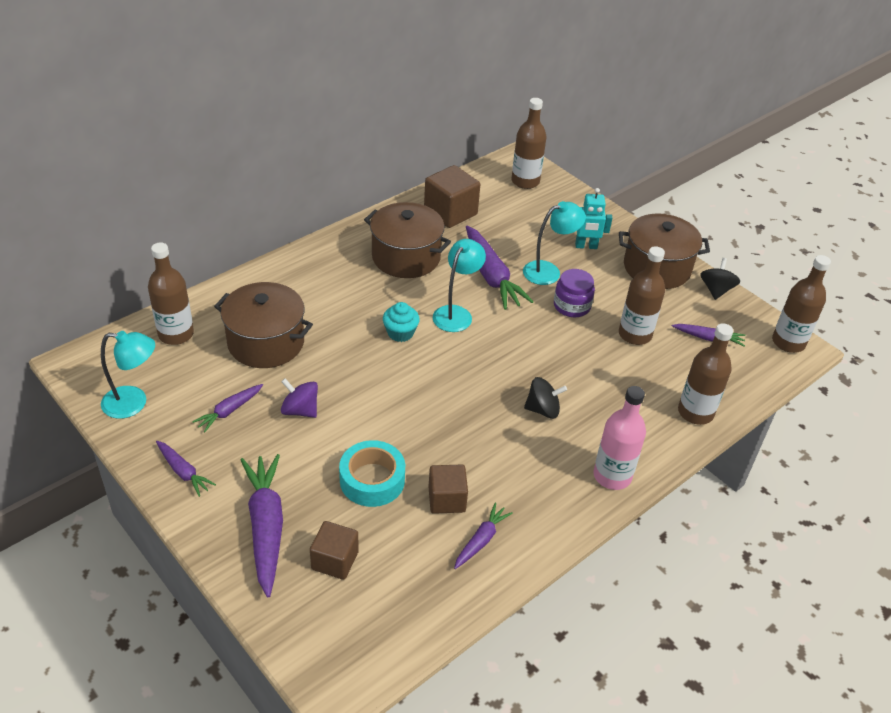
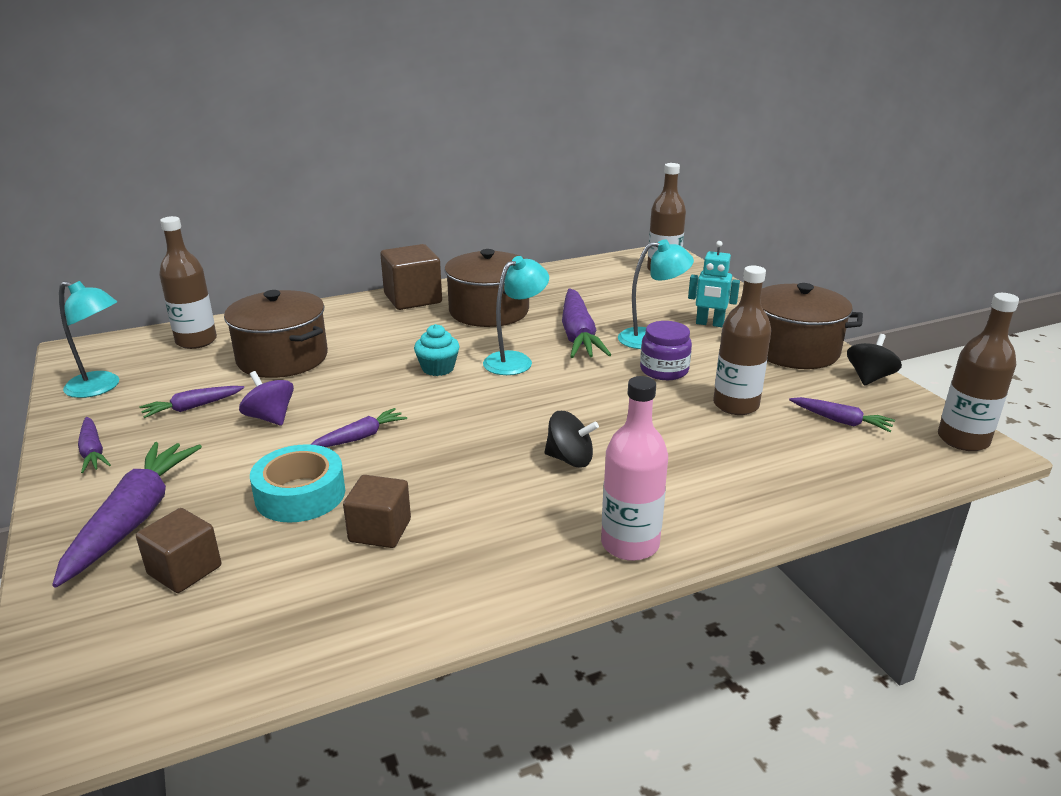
camera: 20 degrees right, 15 degrees down
(450, 212) = (562, 284): brown cube -> brown cube (413, 299)
(481, 540) = (395, 584): purple carrot -> purple carrot (360, 437)
(695, 412) = (790, 493): brown bottle -> none

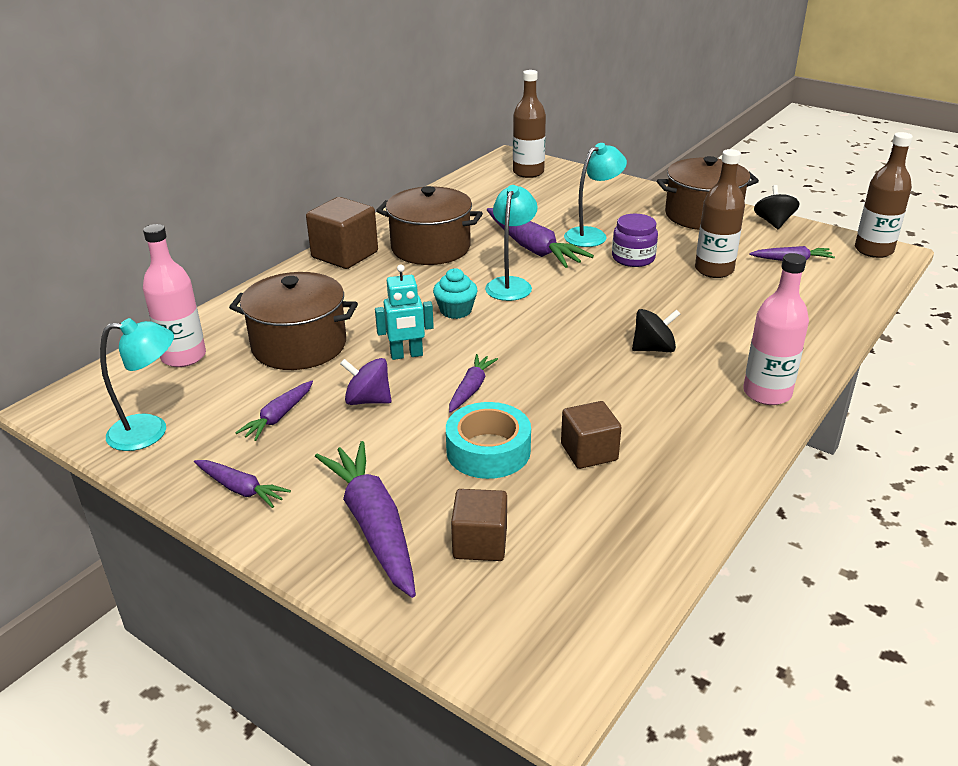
camera: 30 degrees left, 5 degrees up
(196, 341) = (183, 356): brown bottle -> pink bottle
(709, 324) = (620, 210): turquoise robot -> turquoise robot (406, 355)

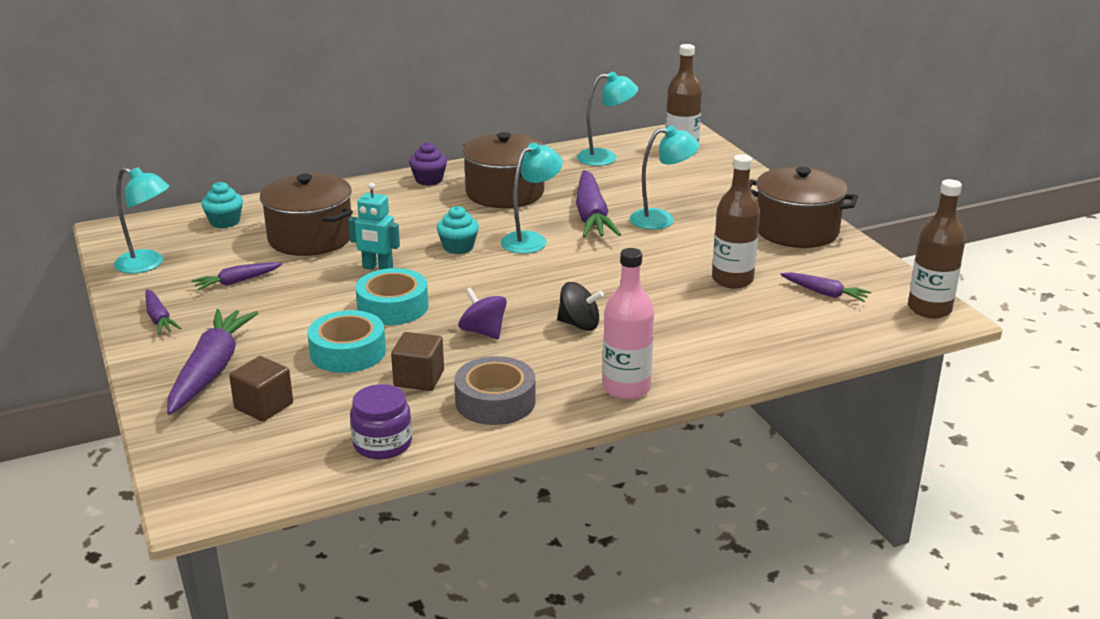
camera: 30 degrees right, 5 degrees down
(183, 356) = (225, 222): pink bottle -> turquoise cupcake
(345, 255) = (429, 180): brown cube -> purple cupcake
(368, 400) = (309, 290): purple spinning top -> purple spinning top (483, 332)
(471, 389) = (392, 307): purple carrot -> turquoise tape
(476, 194) = (605, 158): none -> turquoise lamp
(633, 258) = (670, 249): purple jar -> purple jar (382, 444)
(683, 448) = (495, 401): none -> grey tape
(773, 222) = (861, 256): black spinning top -> none

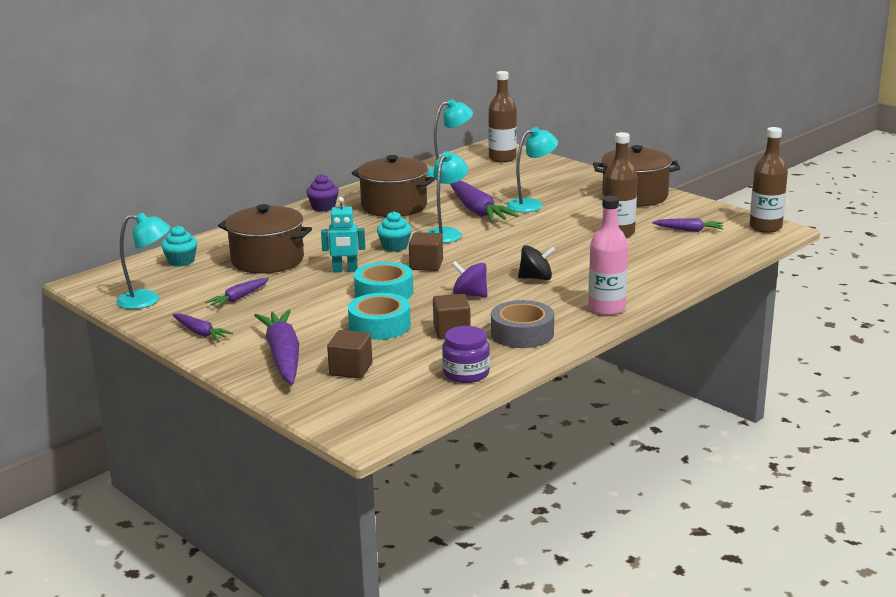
camera: 20 degrees left, 5 degrees down
(471, 279) = (426, 265): none -> brown cube

